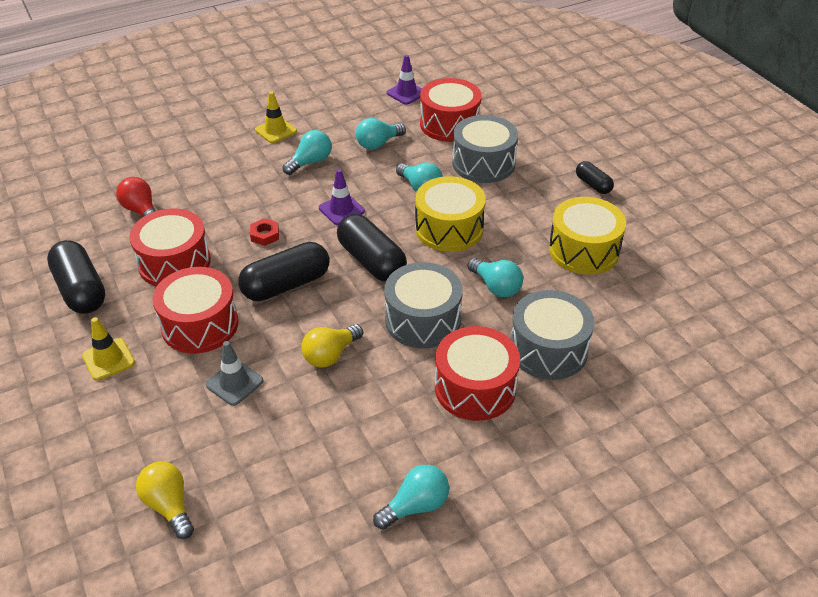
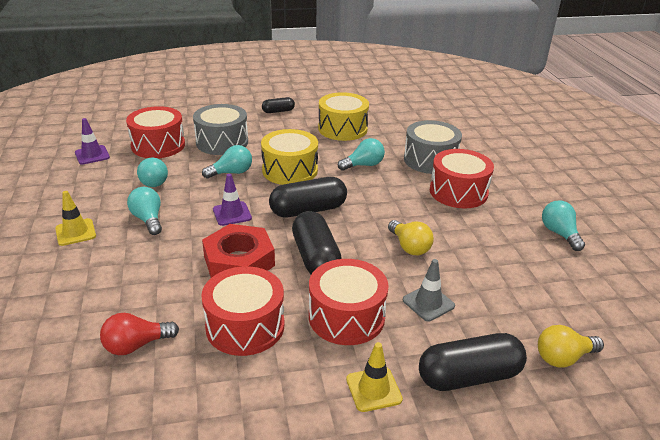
camera: 75 degrees left, 10 degrees down
(80, 290) = (250, 409): black capsule -> black capsule (469, 376)
(265, 235) = (239, 261): red nut -> red nut, size x2.31
(422, 320) = (385, 199): grey drum -> none

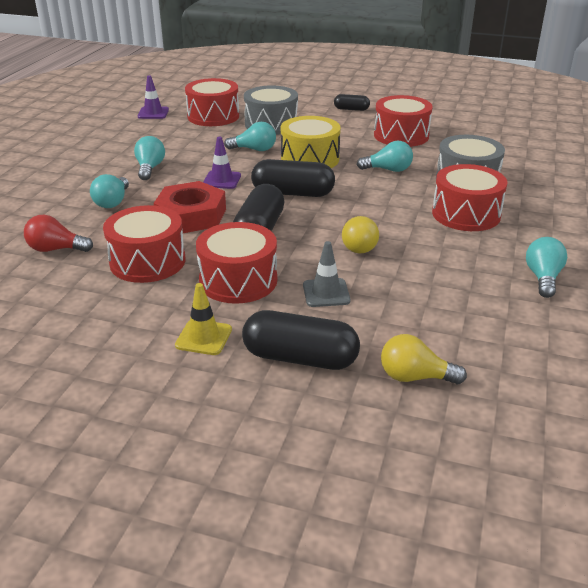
camera: 30 degrees right, 0 degrees up
(75, 232) = (88, 164): yellow traffic cone -> none
(153, 181) = (182, 142): turquoise light bulb -> turquoise light bulb (112, 202)
(342, 129) = (401, 135): yellow drum -> red drum

